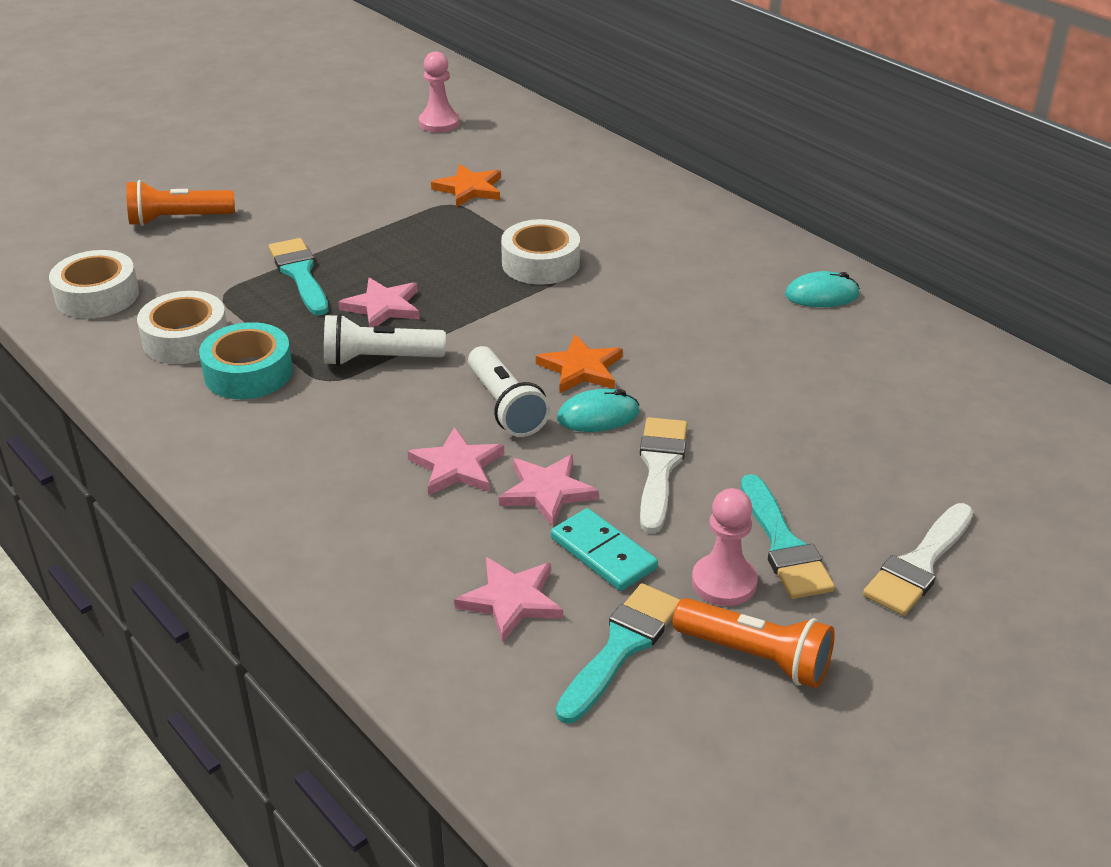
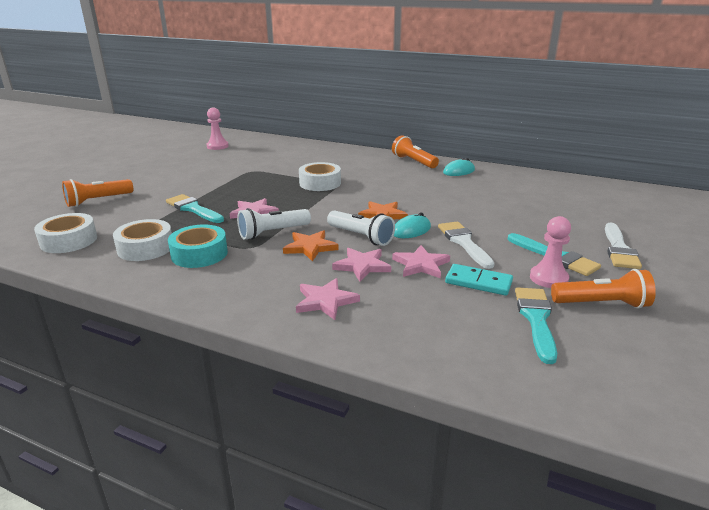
camera: 25 degrees left, 10 degrees down
(469, 189) = (256, 165): orange star -> orange star (310, 247)
(511, 600) = (456, 315): pink star -> pink star (325, 301)
(758, 248) = (413, 162): none -> orange flashlight

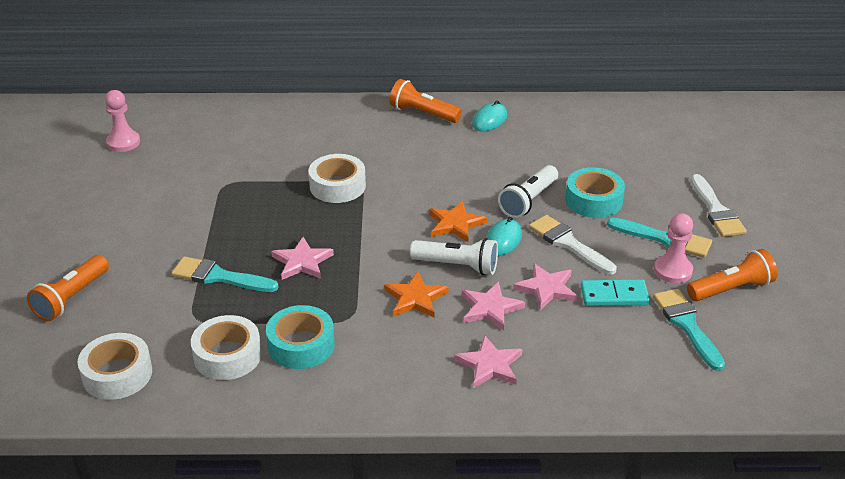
camera: 25 degrees left, 10 degrees up
(272, 233) = (354, 288): white flashlight -> white flashlight (528, 201)
(507, 223) = (593, 200): none -> turquoise tape

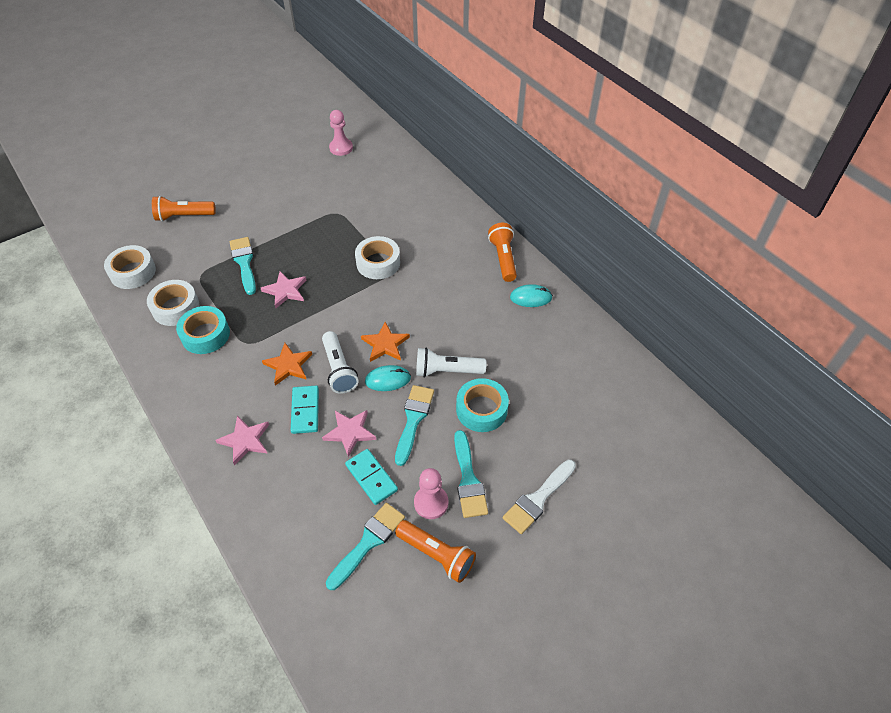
camera: 55 degrees right, 15 degrees up
(490, 308) = (305, 411): pink star -> turquoise domino
(568, 243) = (413, 420): white brush -> turquoise brush

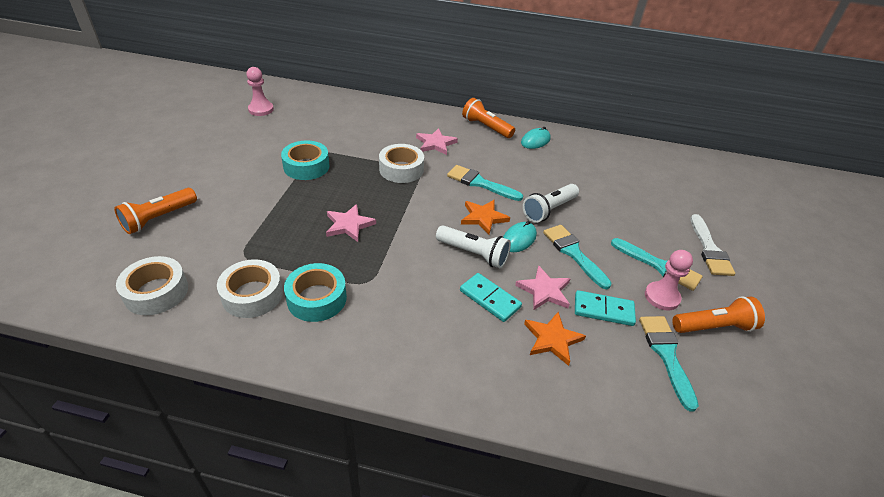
camera: 45 degrees left, 10 degrees down
(244, 262) = (279, 224): turquoise brush -> turquoise brush (480, 183)
(245, 440) = (473, 355): pink star -> pink star (435, 143)
(288, 365) = (429, 276): orange star -> orange star (552, 339)
(481, 410) = (604, 220): turquoise tape -> turquoise tape (306, 166)

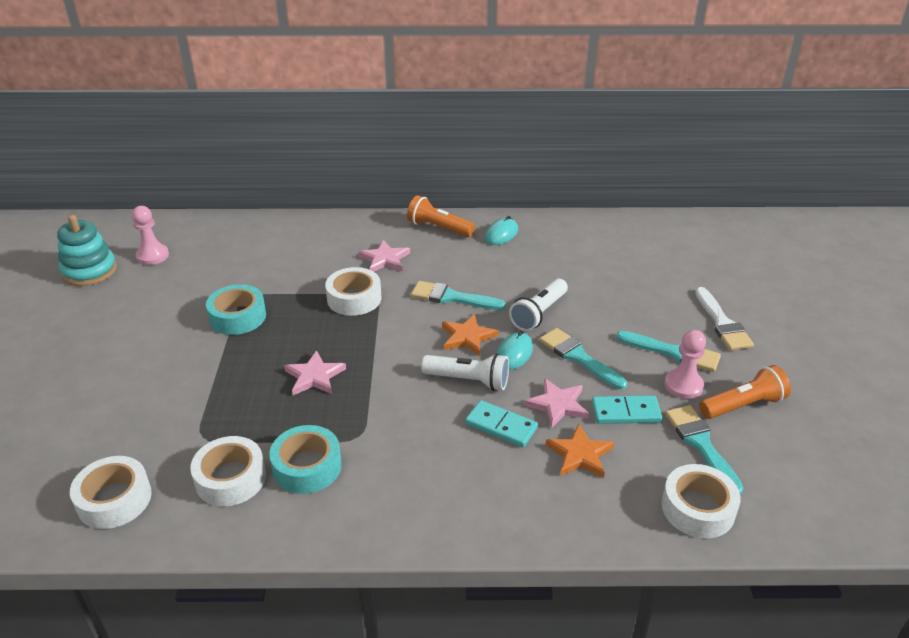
camera: 10 degrees left, 5 degrees down
(158, 218) = (79, 415): orange flashlight -> none
(211, 112) = (89, 271): none -> turquoise stacking toy
(650, 415) = (698, 508): none -> white tape

